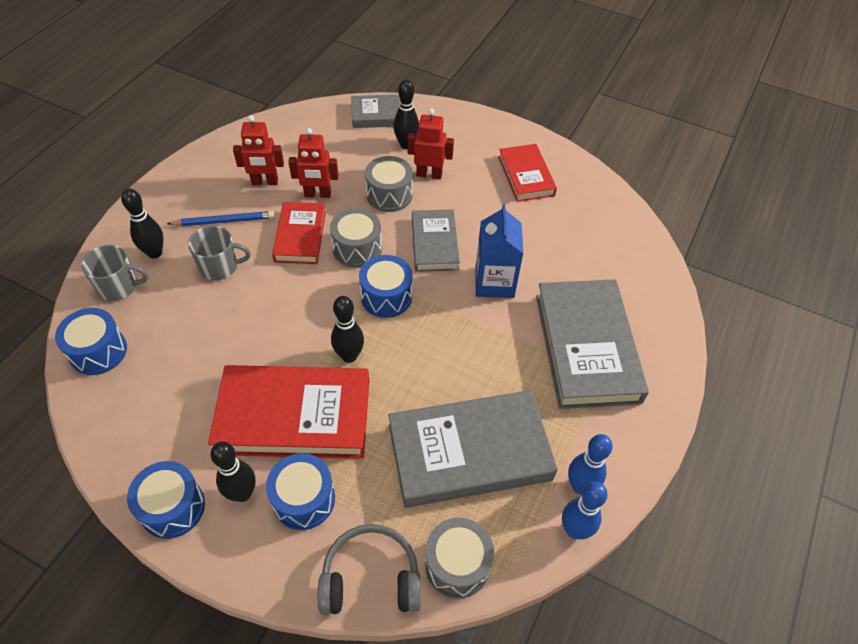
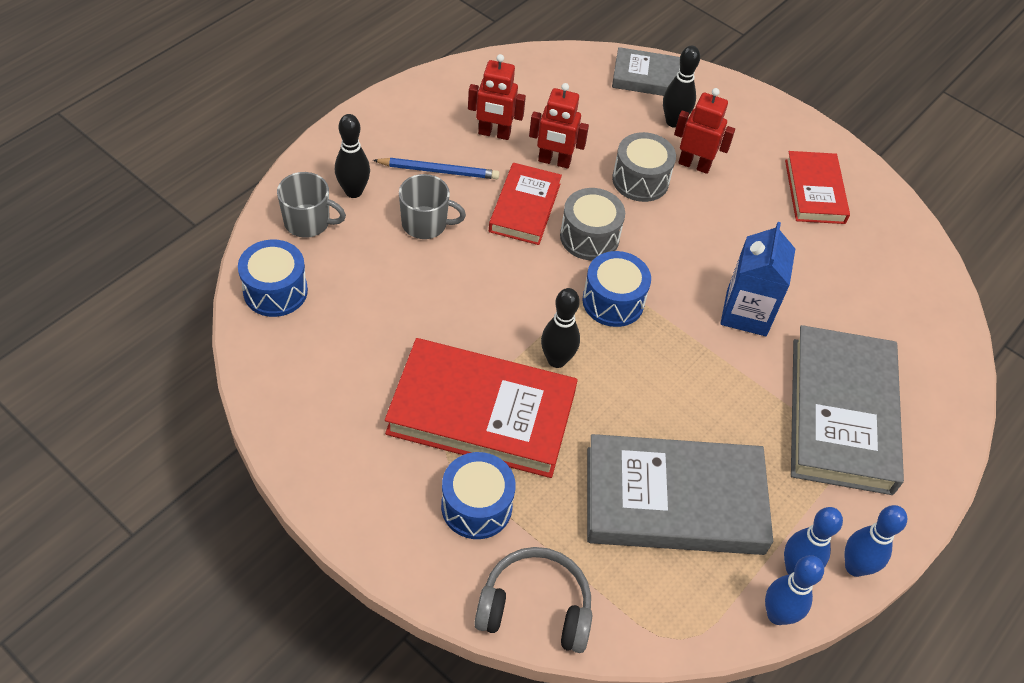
camera: 10 degrees right, 0 degrees up
(172, 507) = (332, 480): blue drum -> none
(242, 493) = (410, 483): black bowling pin -> none
(434, 244) = (683, 251): grey book -> none
(457, 564) = (634, 617): grey drum -> none
(627, 472) = (855, 567): none -> blue bowling pin

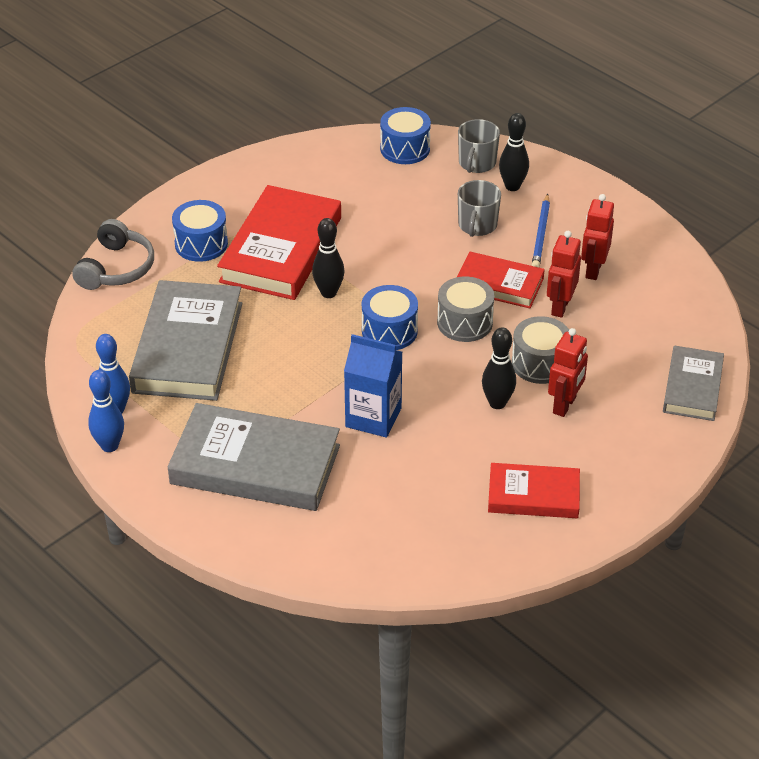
camera: 100 degrees right, 10 degrees down
(673, 122) = (626, 397): black bowling pin -> black bowling pin (497, 403)
(777, 615) = (81, 393): blue bowling pin -> none

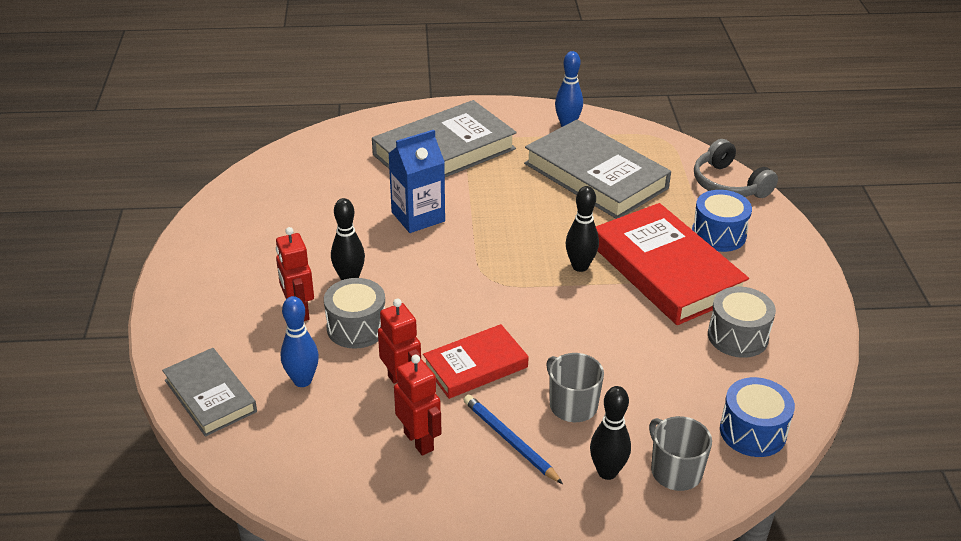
camera: 130 degrees right, 5 degrees down
(109, 446) = (536, 111): blue bowling pin -> blue bowling pin (302, 380)
(389, 331) = (496, 272): blue drum -> none
(464, 322) = (455, 316): grey drum -> grey drum (737, 336)
(533, 495) = (249, 243): red book -> none

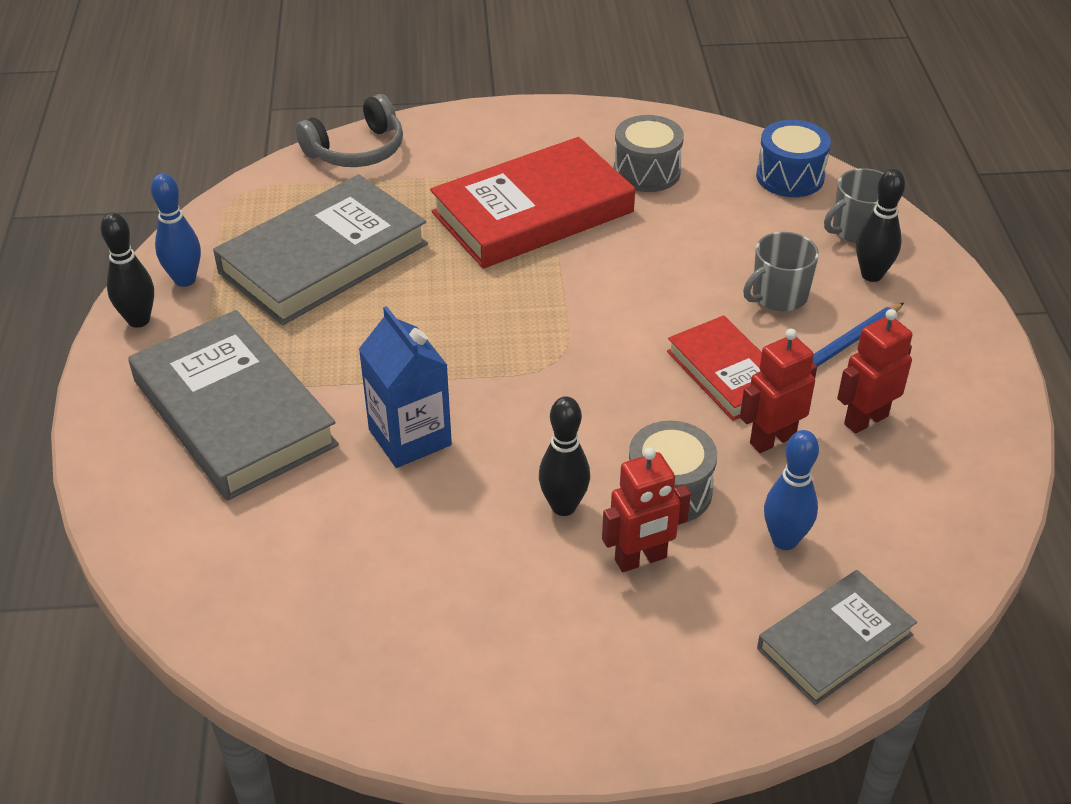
camera: 90 degrees left, 5 degrees up
(580, 266) = (527, 280): black bowling pin -> black bowling pin (139, 320)
(718, 234) = (462, 167): blue drum -> none

